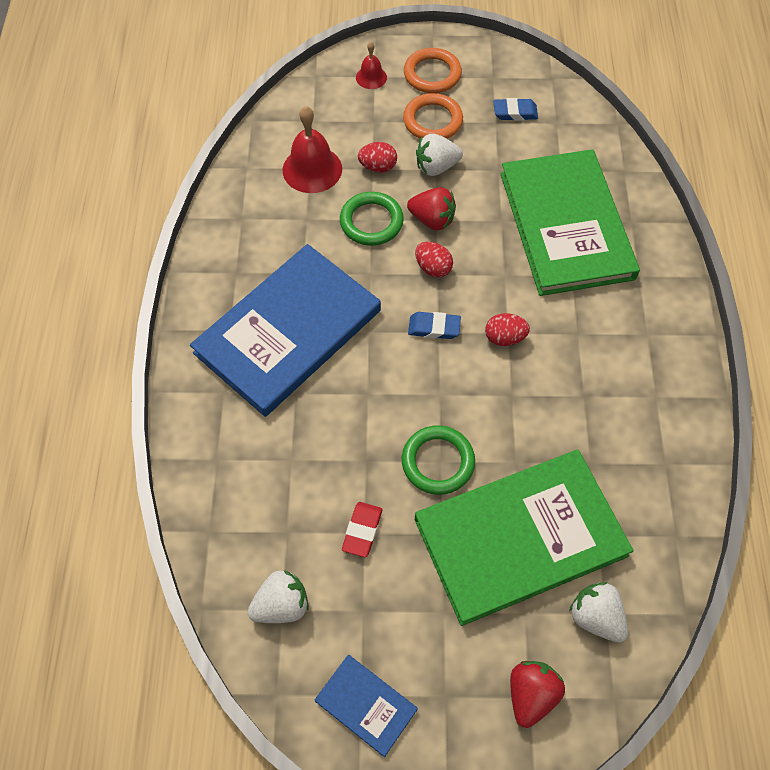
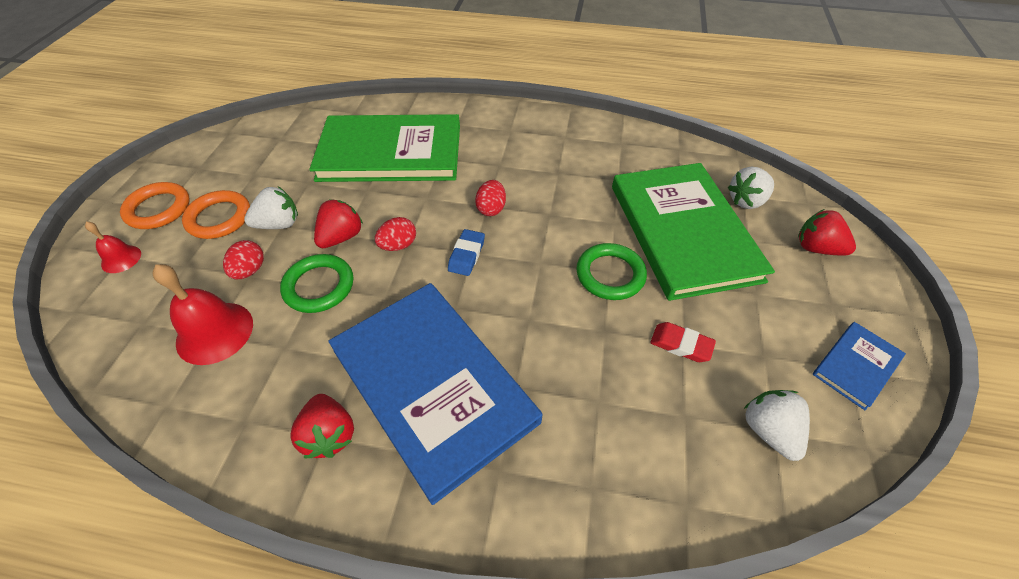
camera: 80 degrees left, 10 degrees down
(237, 274) = (329, 435): none -> red strawberry
(436, 167) = (279, 224): white strawberry -> white strawberry turned 105 degrees counterclockwise
(515, 112) = (250, 161): blue eraser -> none

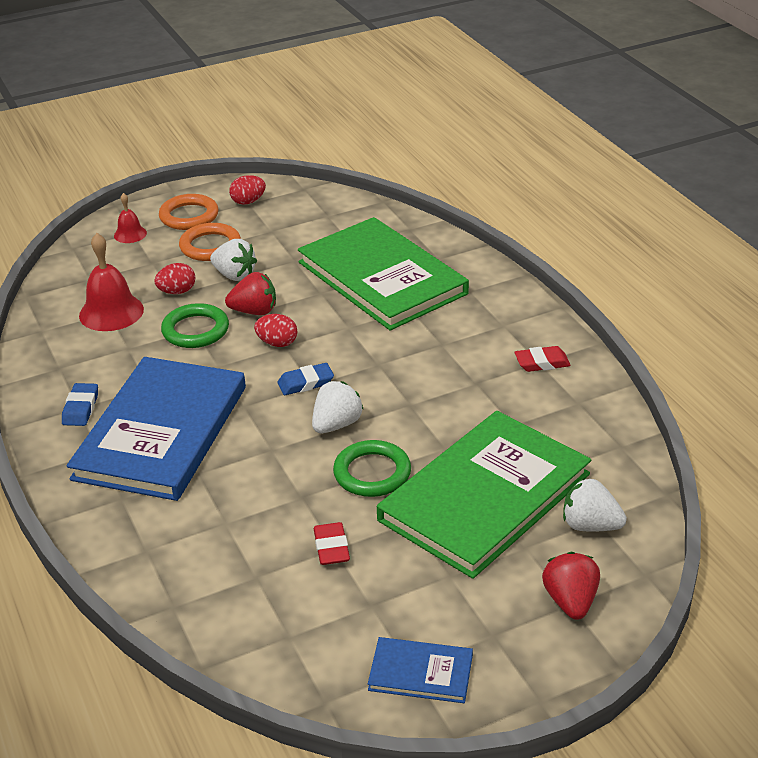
camera: 55 degrees right, 15 degrees down
(329, 435) = (81, 408): red strawberry -> blue eraser
(491, 209) = (377, 368): red egg -> red egg (248, 201)
(566, 136) = (542, 363): none -> red eraser
(769, 431) = (286, 632): white strawberry -> white strawberry (336, 424)

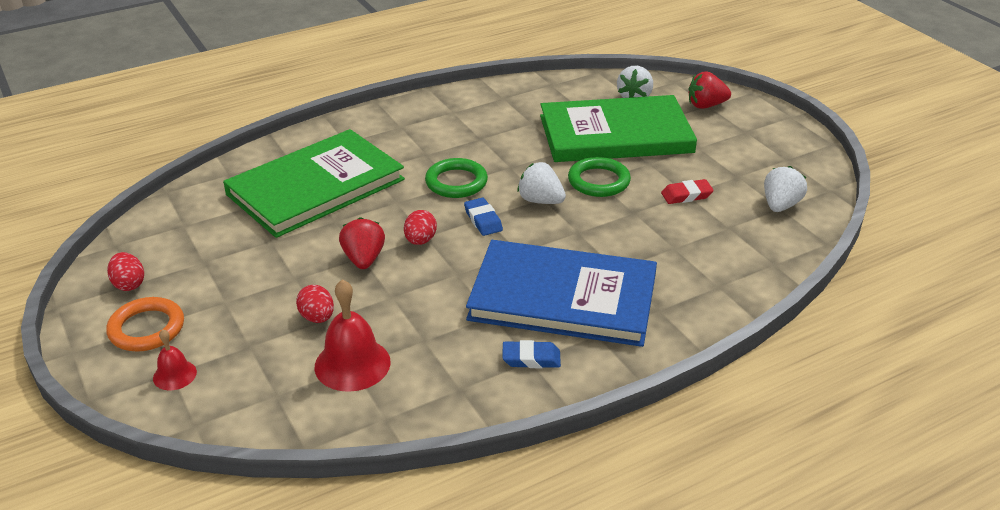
camera: 95 degrees left, 0 degrees up
(195, 330) = (394, 295): green ring -> green ring (456, 182)
(210, 246) = (224, 303): orange ring -> none
(234, 275) = (292, 279): white strawberry -> white strawberry (780, 205)
(420, 673) = (788, 156): blue book -> none
(485, 497) = (615, 134): green book -> green book turned 45 degrees counterclockwise
(542, 363) = (453, 111): red eraser -> none

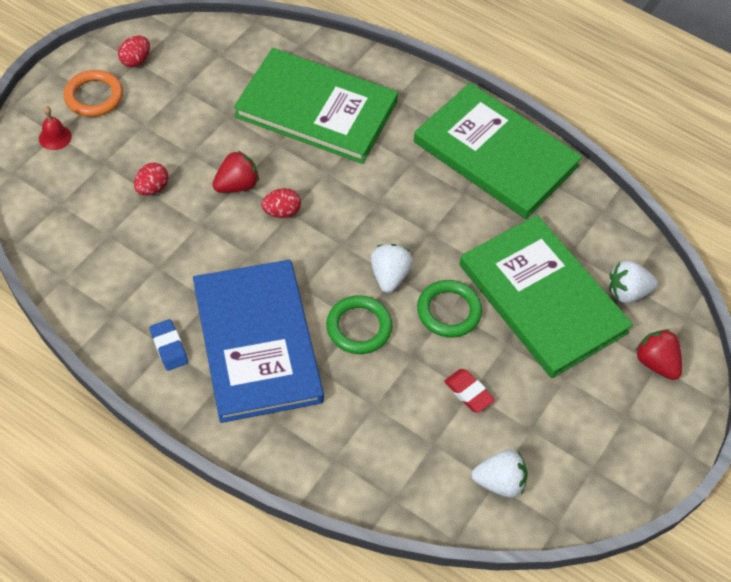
camera: 60 degrees right, 20 degrees up
(352, 364) = (111, 233): red bell -> none
(453, 112) = (495, 154): none -> green book
(456, 182) = (381, 202): green ring -> green ring (359, 327)
(483, 220) = (335, 244): blue eraser -> none

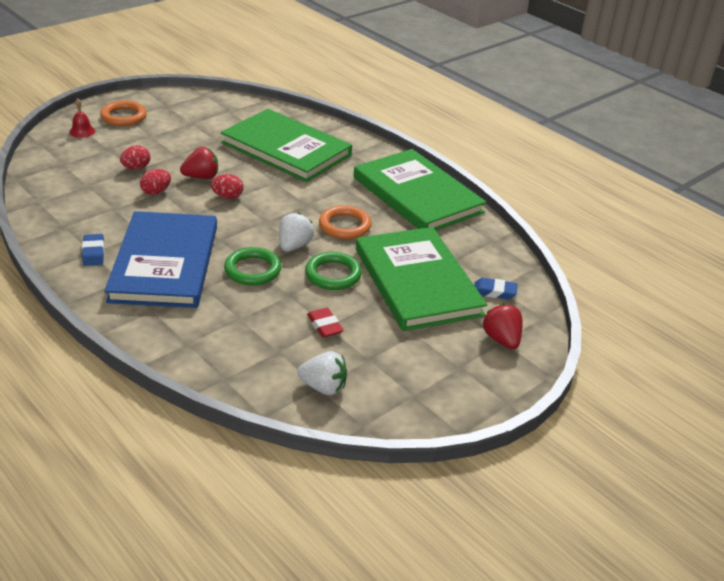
camera: 15 degrees right, 20 degrees down
(136, 60) = (165, 105): red egg -> red egg (156, 192)
(433, 228) = (344, 226): none -> orange ring
(627, 292) = (494, 291): white strawberry -> blue eraser

